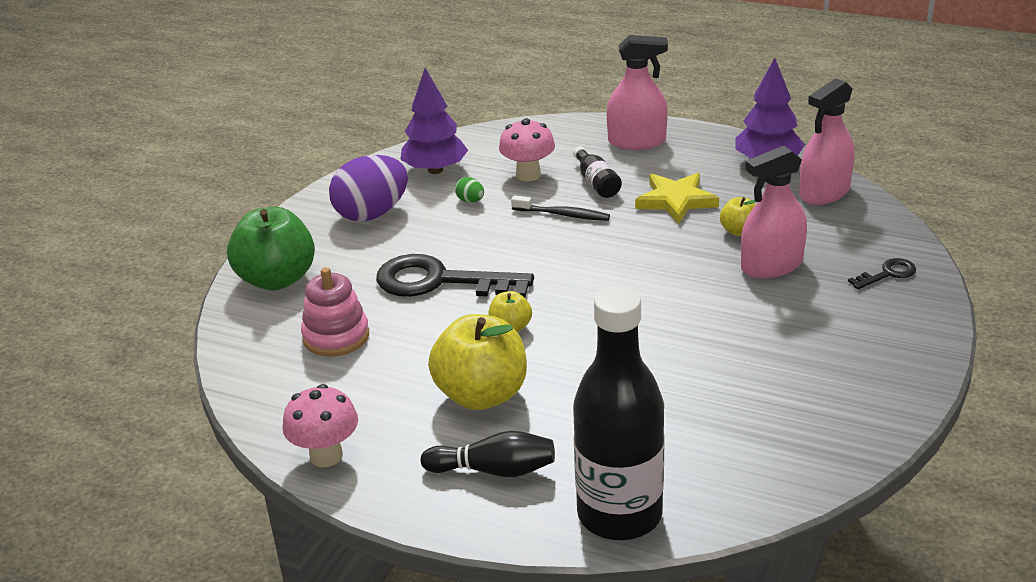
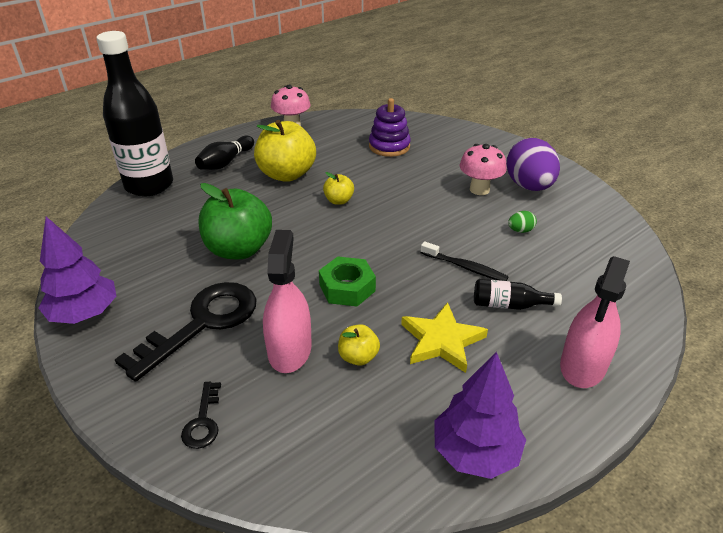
camera: 115 degrees right, 5 degrees up
(277, 279) = (468, 141): green apple -> green apple (239, 249)
(336, 336) = (389, 146): pink stacking toy -> purple stacking toy
(435, 170) = (585, 228): purple tree -> purple tree (84, 313)
(440, 281) = (416, 190): black key -> black key (202, 323)
(528, 175) = (548, 271): pink mushroom -> pink mushroom (479, 189)
(563, 215) = (465, 267): black toothbrush -> black toothbrush turned 105 degrees counterclockwise
(661, 266) = (347, 288): none -> green nut
(824, 192) = (376, 465): pink spray bottle -> none

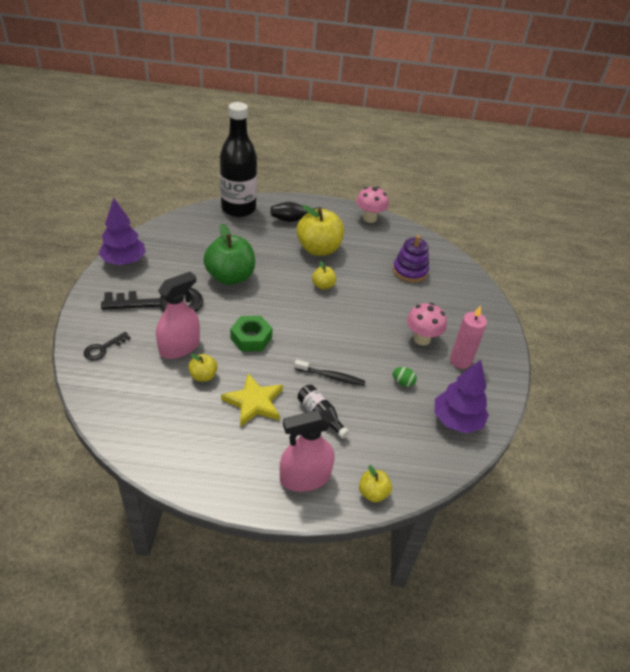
camera: 40 degrees right, 5 degrees up
(465, 267) = (331, 377): black toothbrush -> black toothbrush turned 60 degrees counterclockwise
(475, 452) = (185, 463): purple tree -> purple tree (456, 420)
(529, 186) = (460, 361): purple egg -> pink candle
(642, 330) = (373, 493): none -> yellow apple

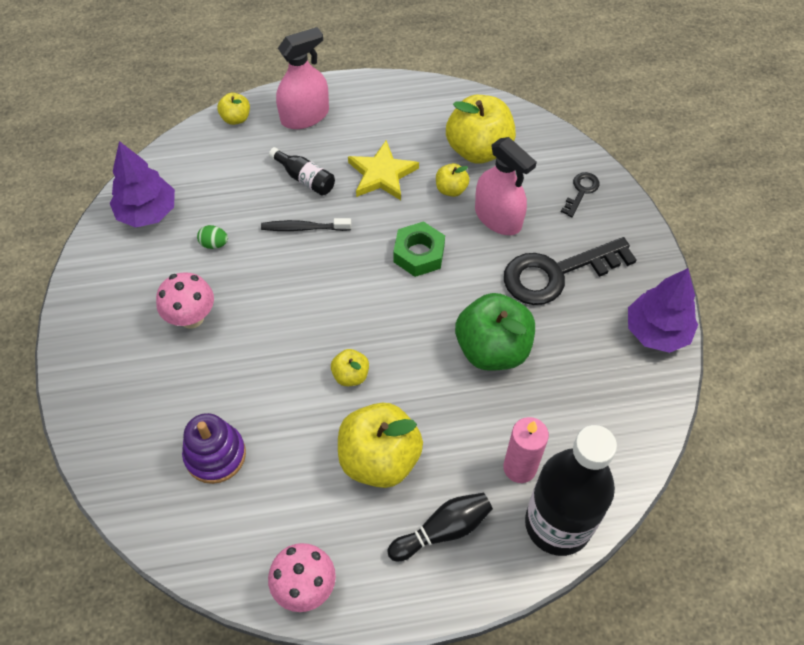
camera: 170 degrees right, 15 degrees up
(161, 402) = (478, 149): none -> yellow apple
(179, 347) = (498, 217): pink spray bottle -> pink spray bottle turned 75 degrees counterclockwise
(460, 361) = (138, 296): pink candle -> pink candle (519, 467)

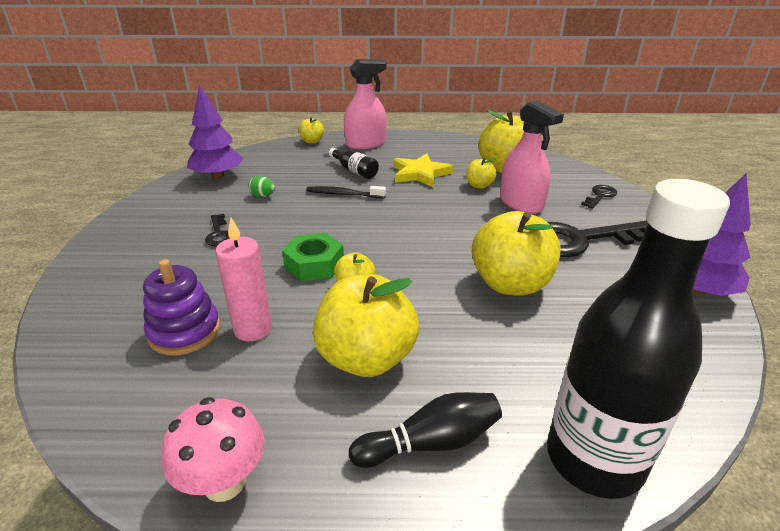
camera: 10 degrees right, 25 degrees down
(191, 317) = (219, 234): pink mushroom -> black key
(419, 254) = (443, 217): green nut -> green nut (314, 264)
(492, 349) = (510, 284): green apple -> yellow apple
(519, 467) = (539, 389): pink candle -> pink candle (253, 329)

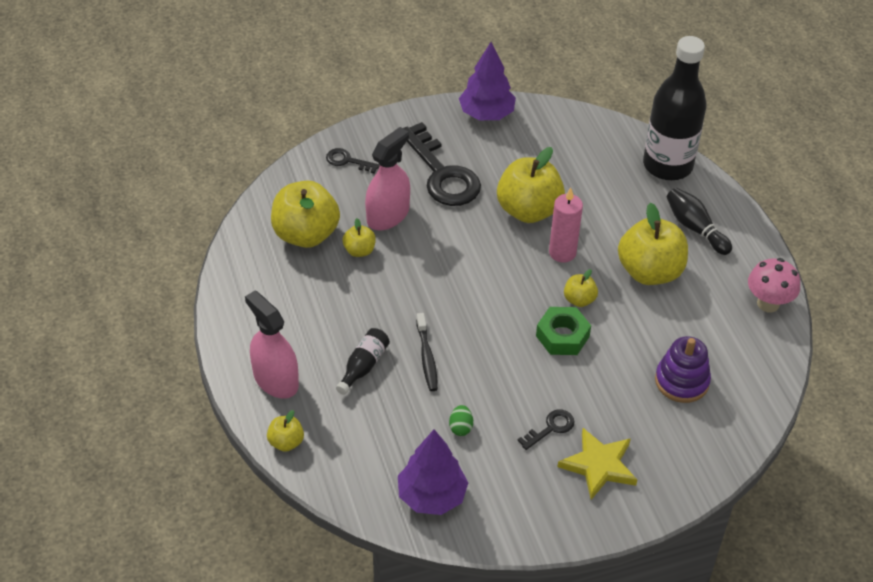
camera: 110 degrees left, 15 degrees up
(253, 329) = (657, 342): pink candle -> pink candle (562, 252)
(420, 174) = (348, 304): yellow star -> yellow star (599, 465)

